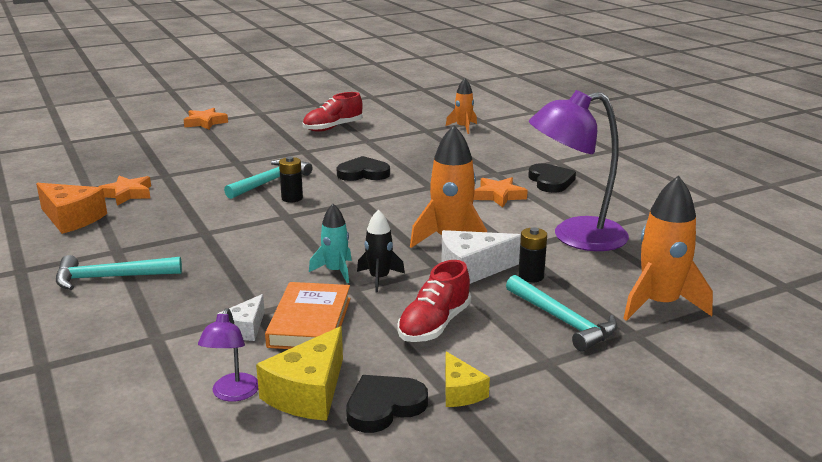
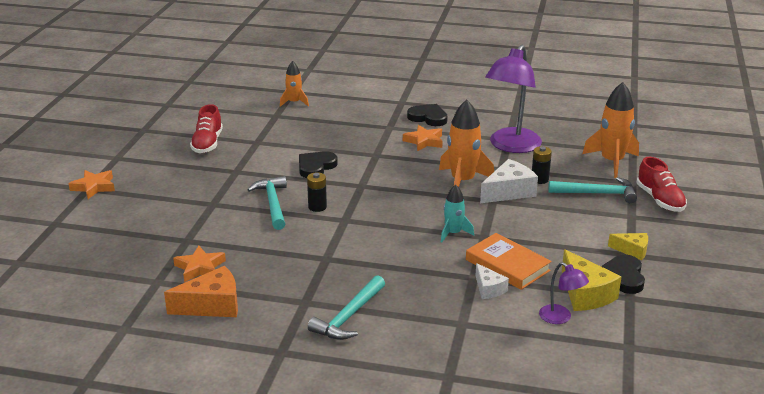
camera: 50 degrees left, 5 degrees up
(379, 278) = (482, 223): black rocket -> none
(434, 325) = (558, 229): red shoe -> red shoe (660, 200)
(472, 269) = (509, 192): white cheese -> white cheese turned 150 degrees counterclockwise

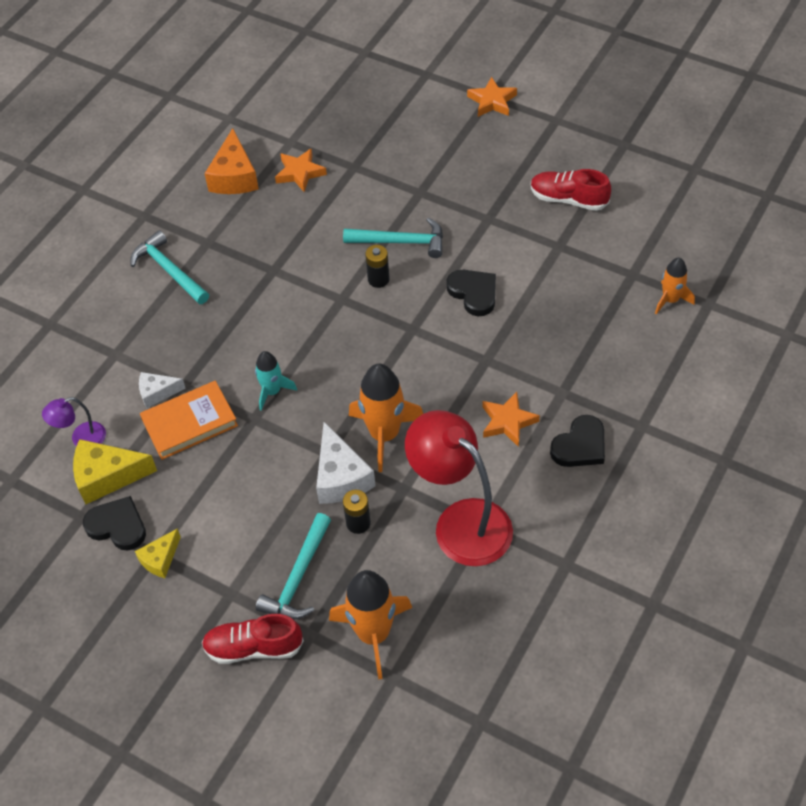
camera: 110 degrees right, 25 degrees up
(511, 146) = (461, 521): purple lamp -> red lamp

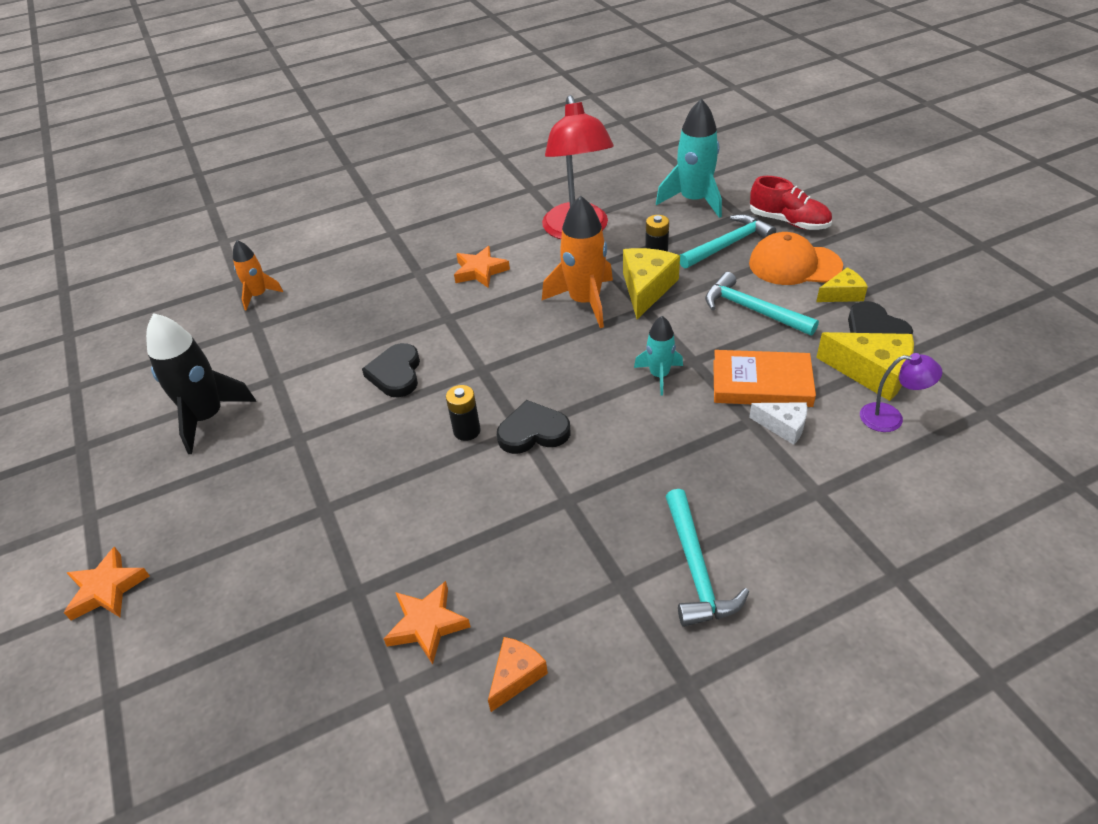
camera: 145 degrees left, 10 degrees down
(220, 579) = (794, 265): none -> orange cap
(234, 176) = (516, 676): orange cheese -> orange cheese, size x0.59
(340, 477) = (646, 288): white cheese -> yellow cheese
(373, 634) = (694, 200): orange rocket -> turquoise rocket
(401, 242) = (405, 459): turquoise hammer -> turquoise hammer (752, 309)
(568, 199) = (207, 417): red shoe -> black rocket
(580, 446) = (447, 238): black heart -> black heart (533, 432)

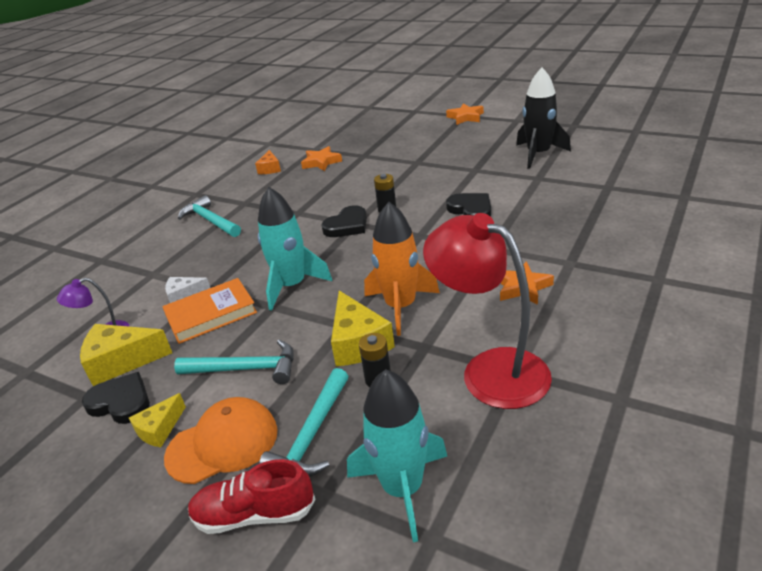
camera: 145 degrees right, 10 degrees down
(259, 295) = (648, 198): orange rocket -> none
(659, 375) = (292, 286): turquoise rocket -> turquoise rocket, size x1.74

